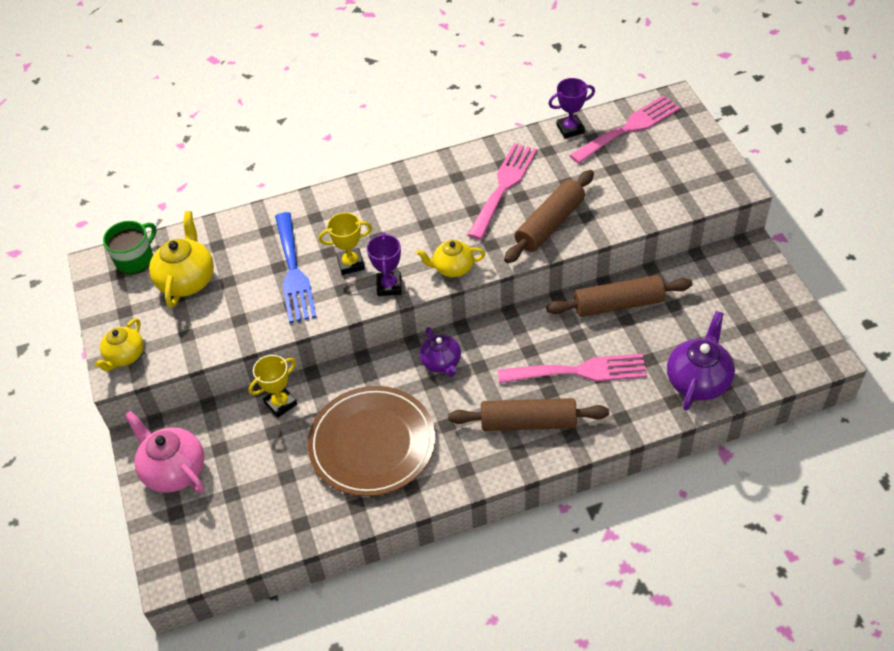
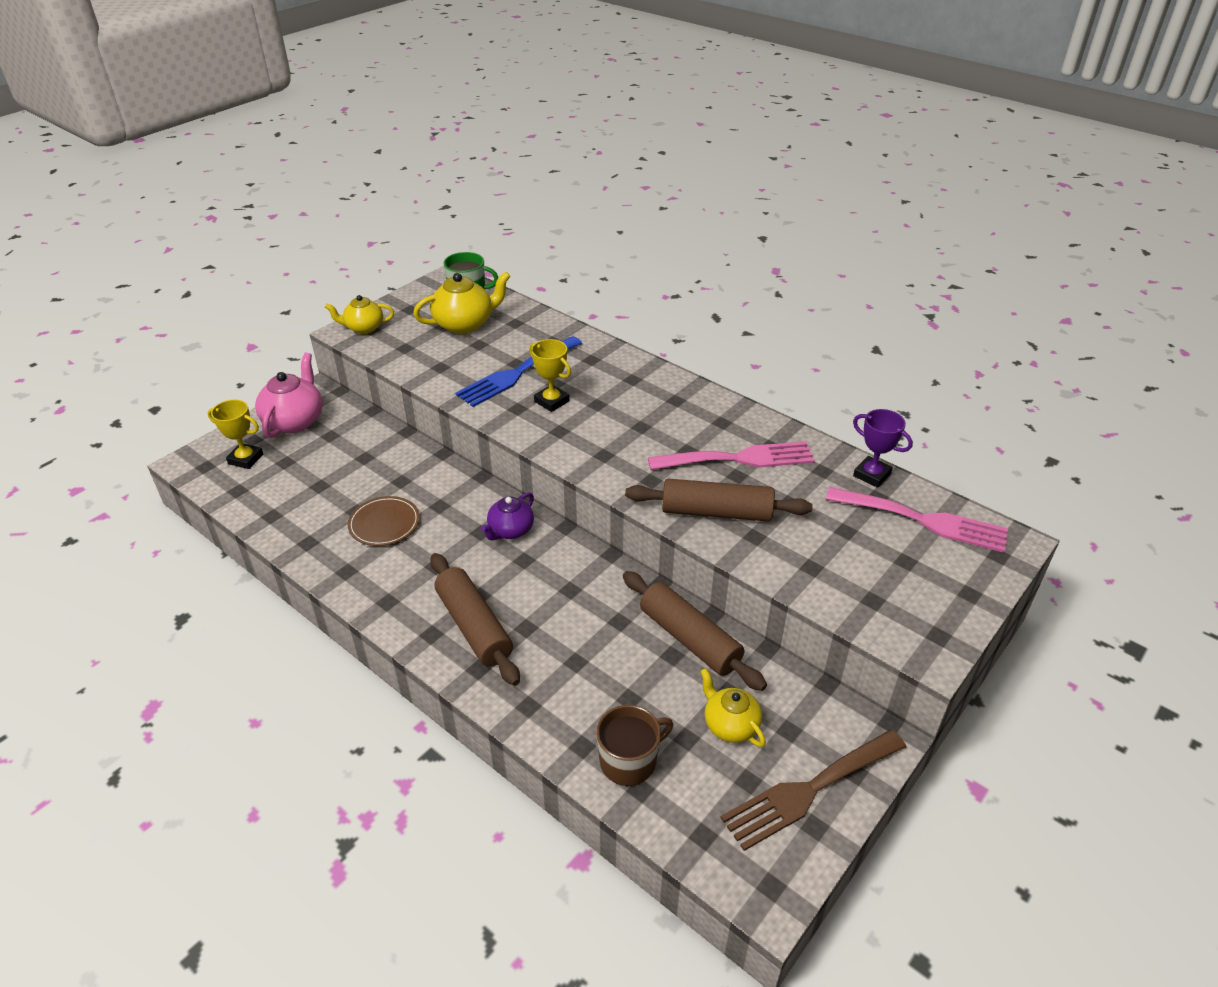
camera: 55 degrees right, 10 degrees down
(280, 403) = (398, 449): yellow trophy -> yellow trophy (245, 459)
(372, 443) = (384, 523): brown plate -> brown plate, size x0.52
(389, 286) = (542, 435): purple trophy -> none
(452, 268) = (598, 466): yellow teapot -> yellow teapot (730, 725)
(579, 371) = (570, 642): pink fork -> none
(698, 380) = (629, 760): purple teapot -> brown mug
(767, 303) = (808, 790): none -> brown fork

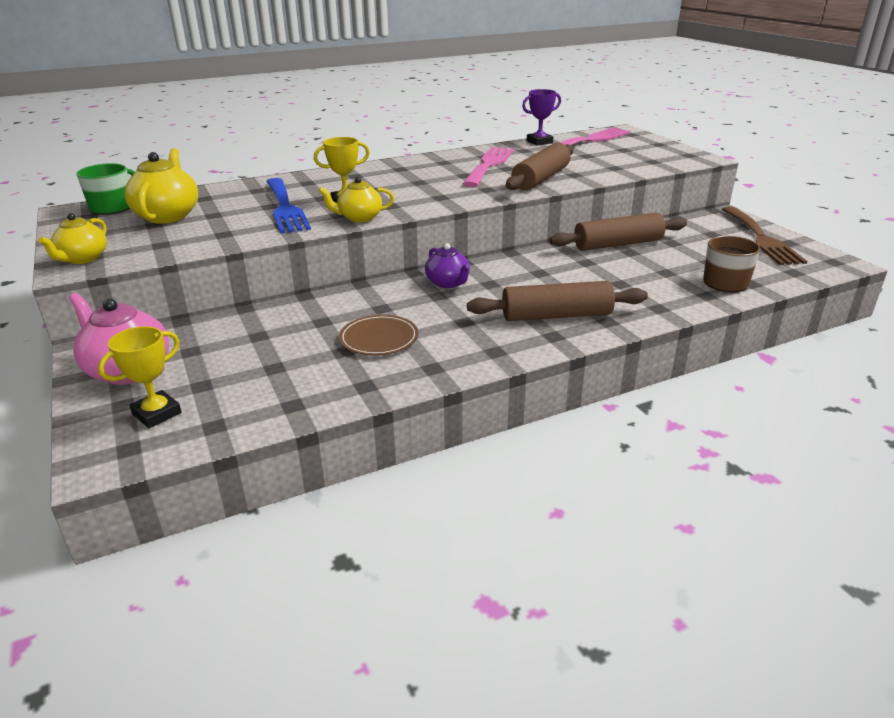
camera: 65 degrees left, 10 degrees down
(730, 725) = (702, 247): yellow teapot -> yellow teapot (359, 218)

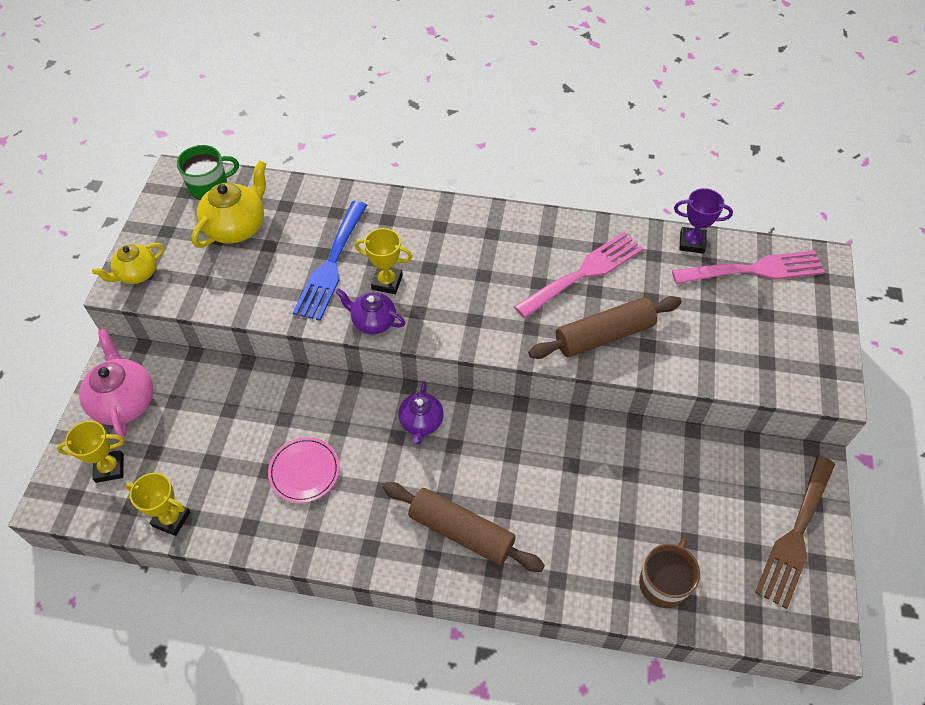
camera: 35 degrees right, 25 degrees up
(273, 414) = (171, 519): none -> yellow trophy
(359, 218) = (373, 321): yellow teapot -> purple teapot
(379, 338) = (304, 471): brown plate -> pink plate
(617, 244) = (633, 452): brown rolling pin -> none

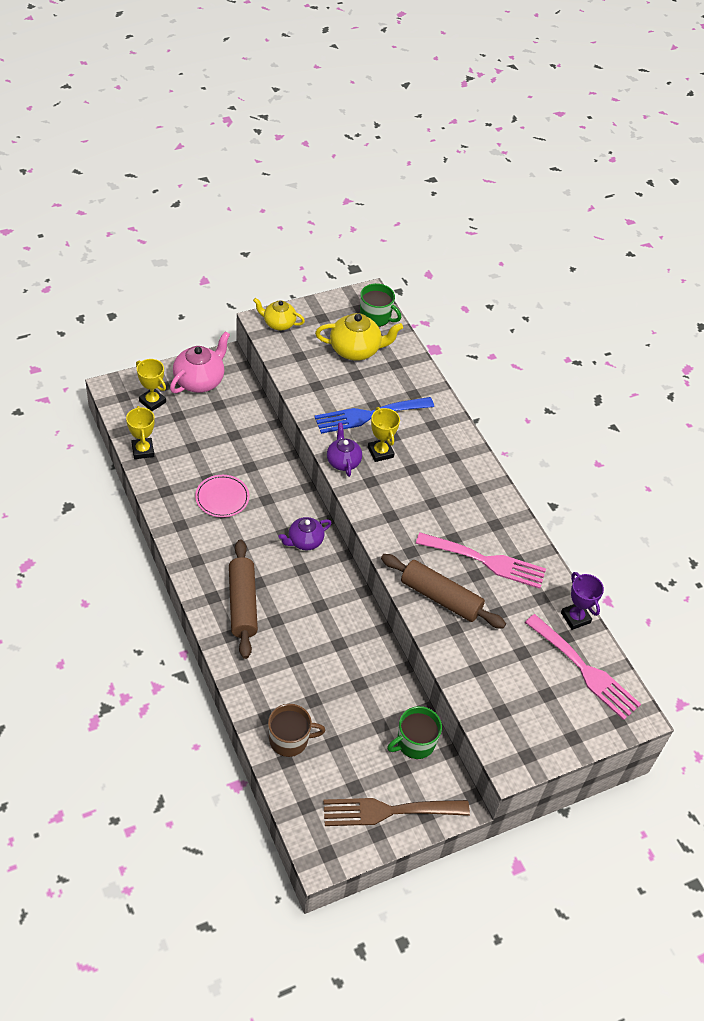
camera: 50 degrees right, 5 degrees down
(727, 464) = (415, 743): none -> green mug

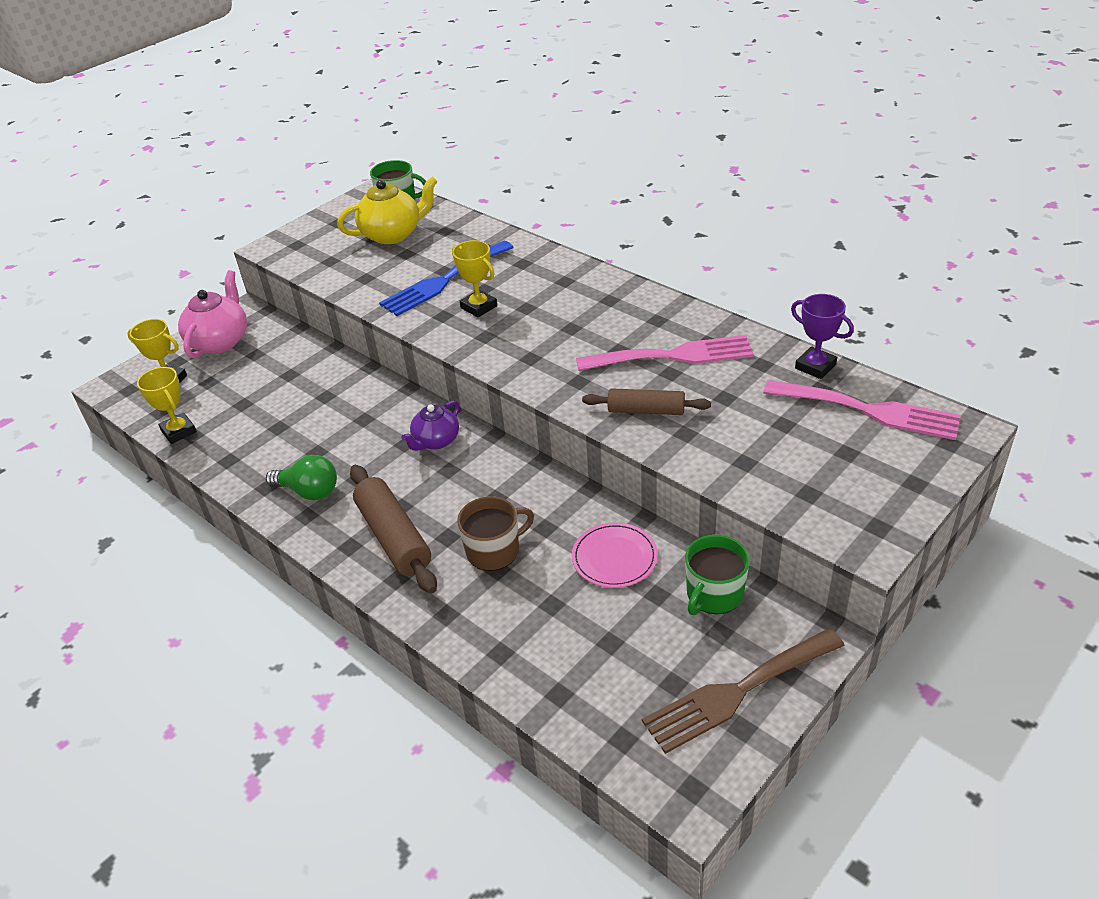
camera: 15 degrees left, 10 degrees down
(206, 542) = (309, 491): none -> green light bulb
(222, 497) = (306, 439): pink plate -> pink plate (614, 557)
(278, 323) = (289, 243): yellow teapot -> none
(290, 739) = (549, 666): brown mug -> brown mug (494, 551)
(343, 461) = (440, 330): purple teapot -> none
(440, 598) = (646, 411): brown rolling pin -> brown rolling pin, size x0.65

